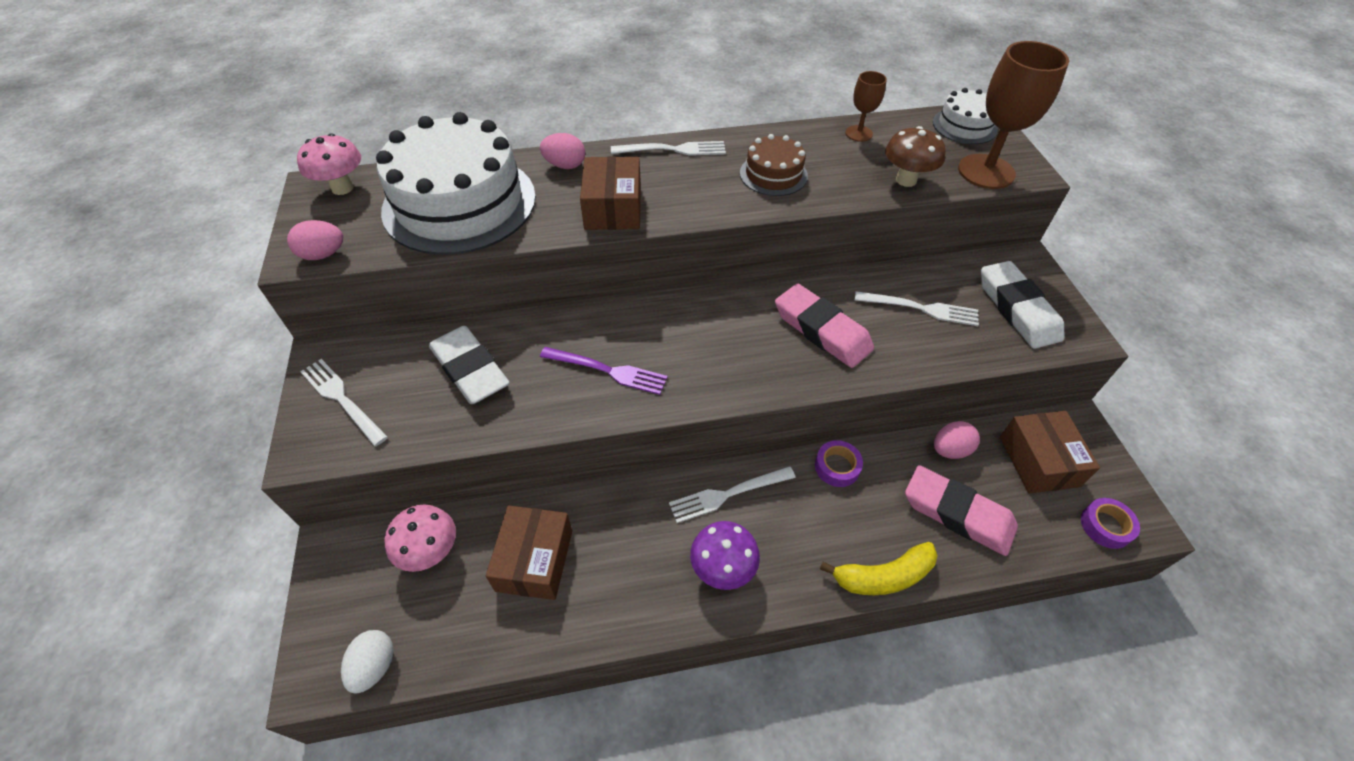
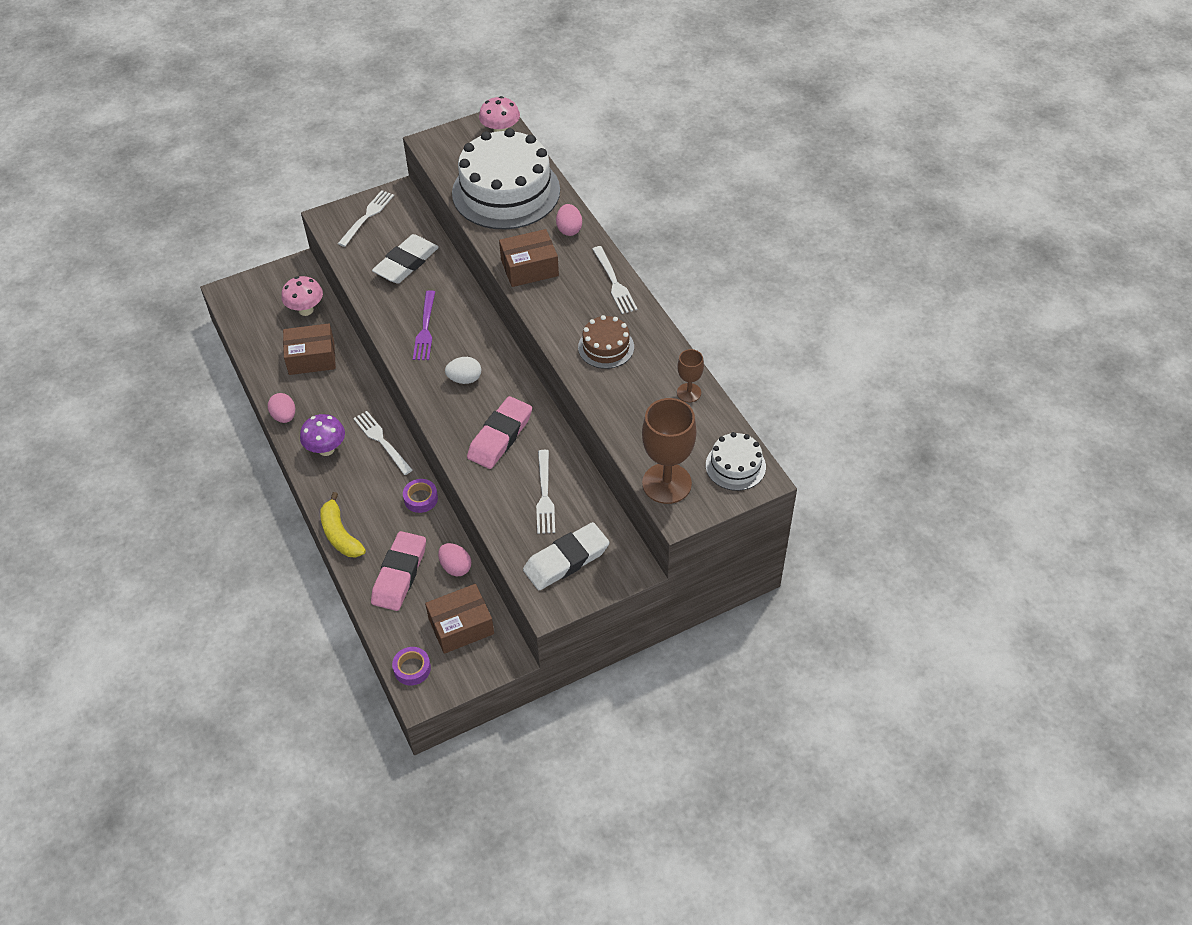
camera: 75 degrees right, 0 degrees up
(323, 254) = (435, 152): pink egg -> pink egg (284, 416)
(375, 666) = (237, 313): white egg -> white egg (464, 379)
(906, 180) = (632, 430): brown mushroom -> none

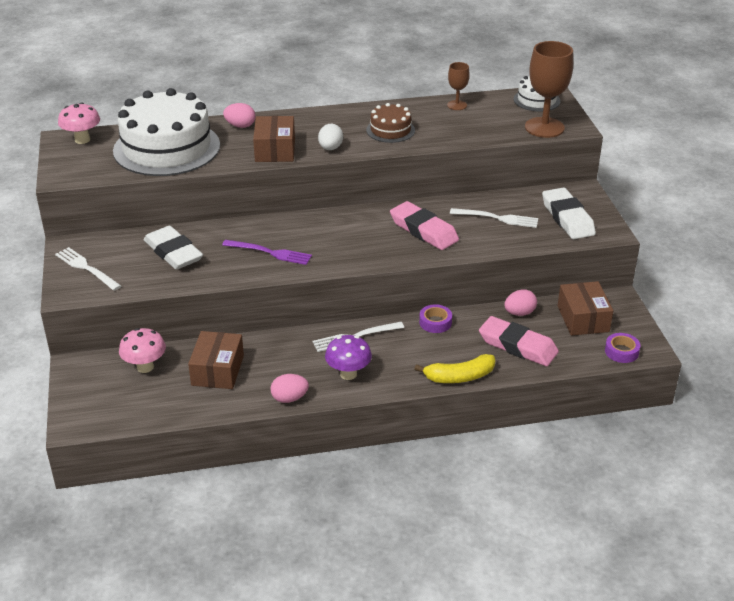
camera: 75 degrees left, 15 degrees down
(464, 379) = (346, 239): white egg -> white egg (330, 148)
(614, 283) = (319, 116): white fork -> none

